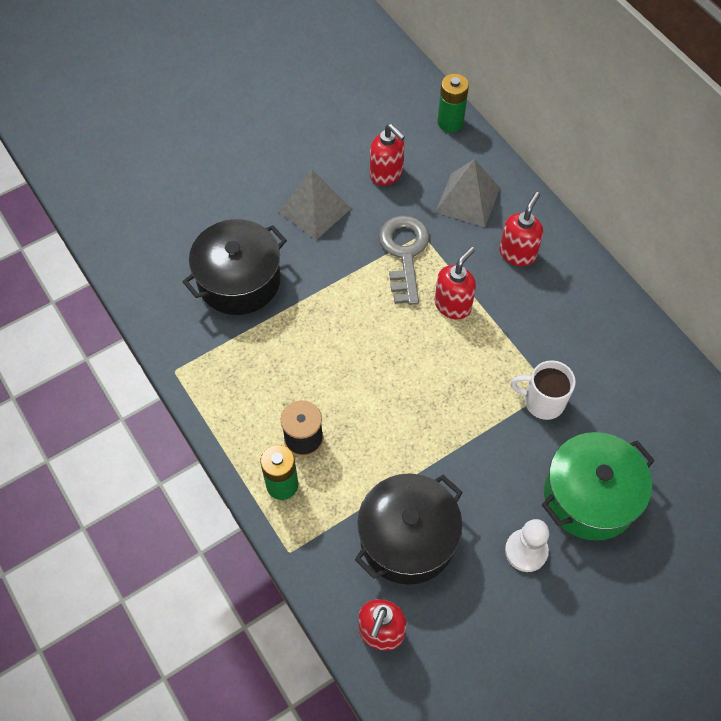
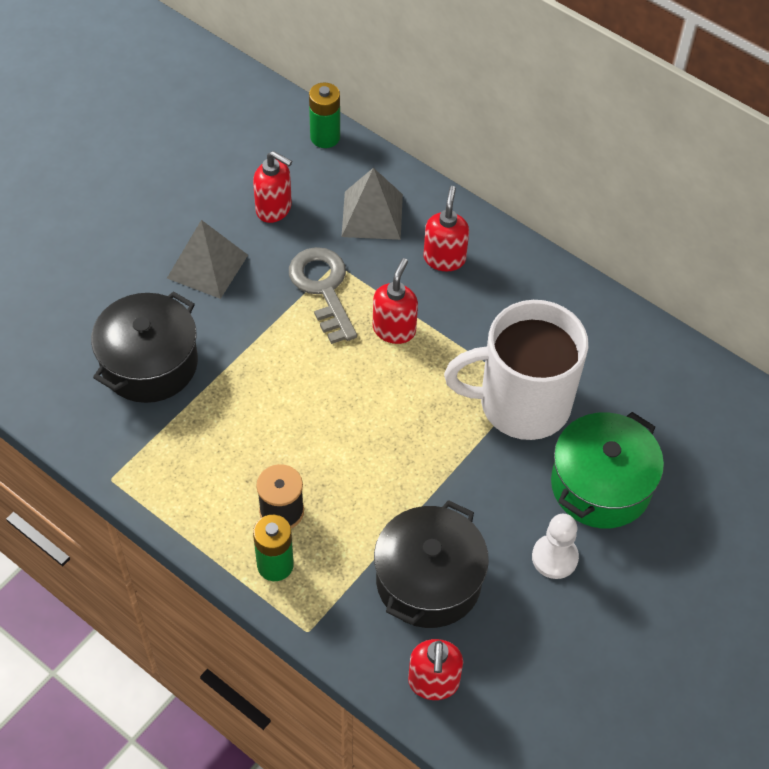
camera: 20 degrees left, 5 degrees down
(542, 401) = (521, 403): white mug -> white mug, size x2.03

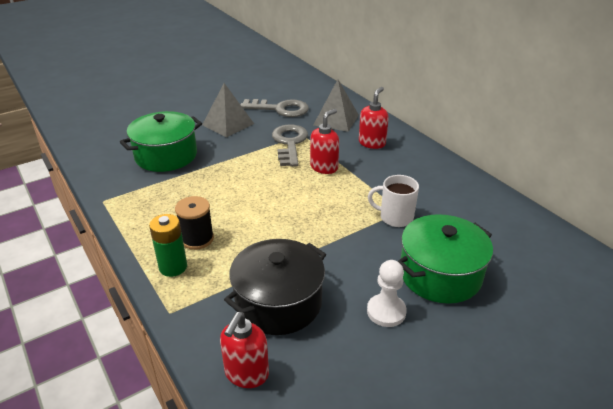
camera: 20 degrees right, 20 degrees down
(149, 363) = (166, 155): black pot -> green pot
(274, 209) = (280, 109): red soap dispenser -> grey key
(325, 137) = (325, 89): green battery -> none
(521, 403) = (395, 217): white mug -> white mug, size x0.49

